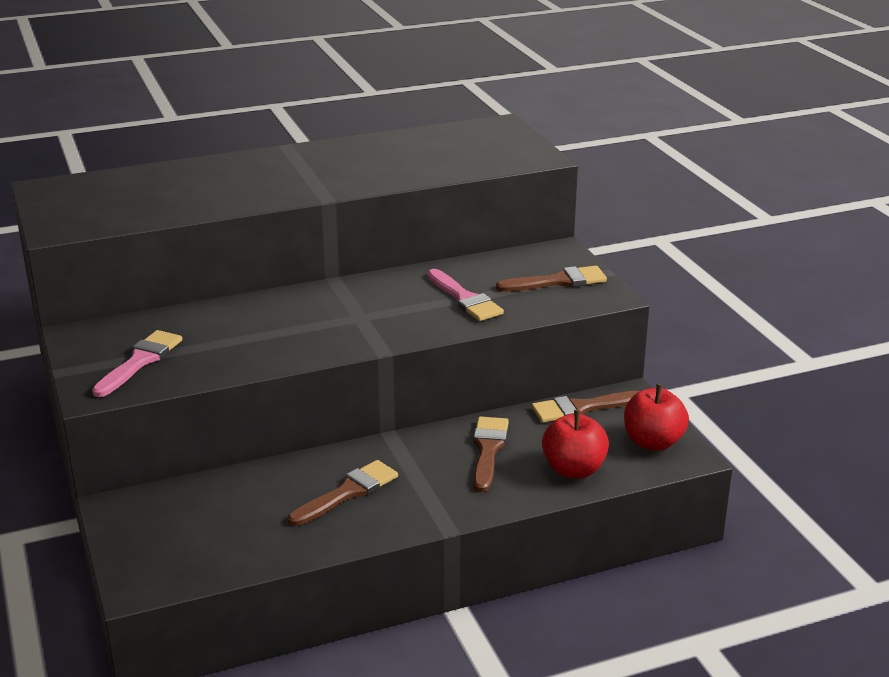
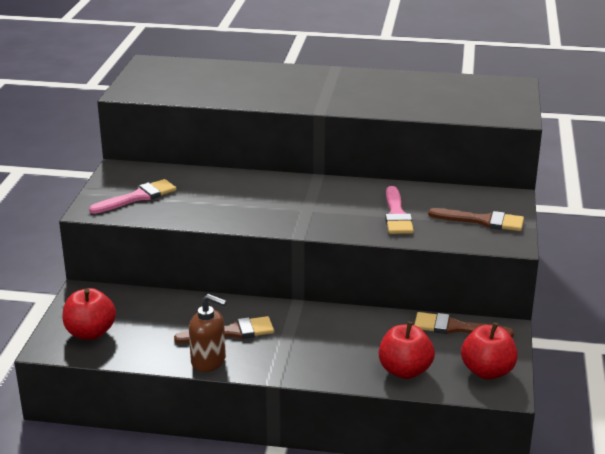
camera: 30 degrees right, 0 degrees up
(175, 551) = (90, 333): none -> red apple
(354, 533) = (209, 361): none -> brown soap dispenser
(488, 450) = (355, 335): brown brush -> none

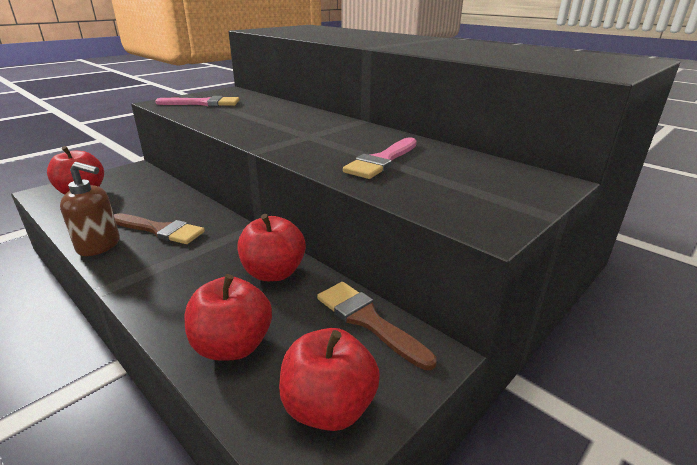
camera: 35 degrees right, 0 degrees up
(209, 361) = (99, 246): brown soap dispenser -> brown soap dispenser turned 45 degrees counterclockwise
(364, 325) = (273, 273): none -> red apple
(482, 221) = (478, 192): brown brush -> none

